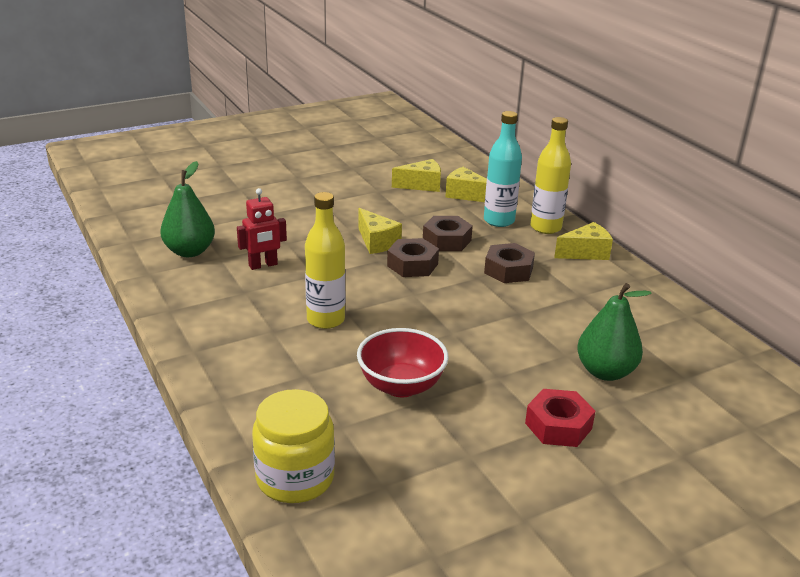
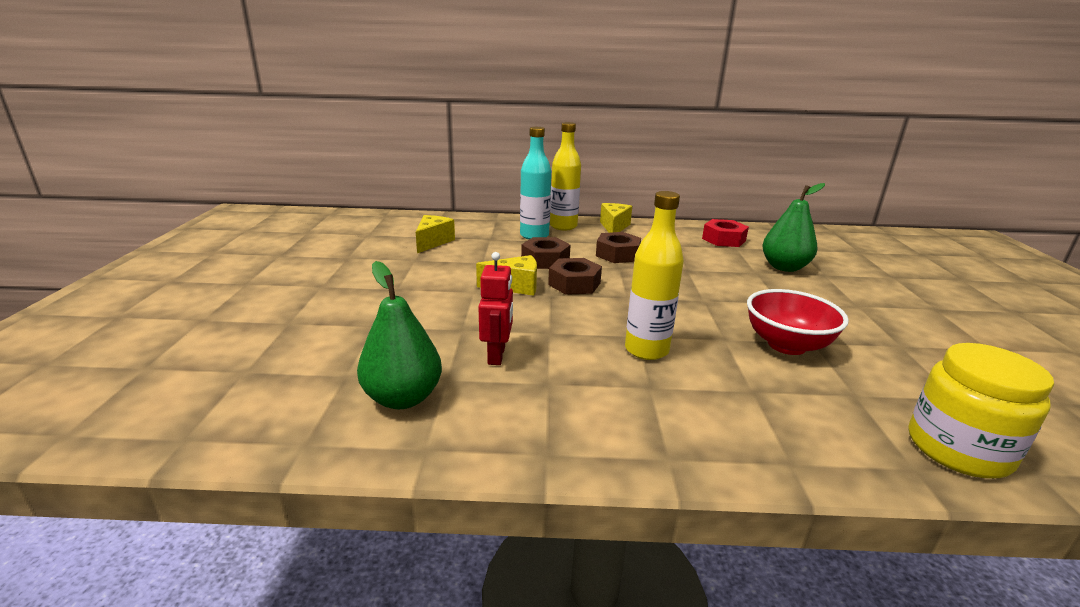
camera: 60 degrees left, 5 degrees down
(466, 195) = (475, 233): yellow cheese -> none
(558, 426) = (856, 301): red nut -> red nut (723, 239)

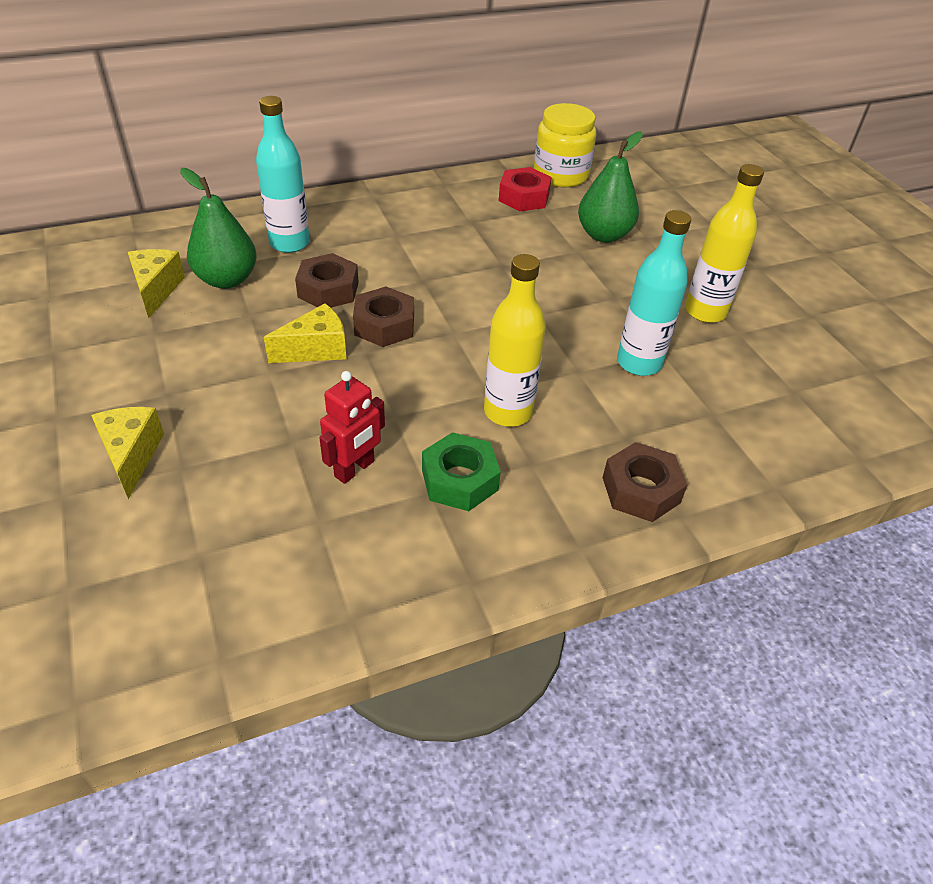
camera: 25 degrees left, 20 degrees up
(403, 398) = (287, 563): green pear -> green pear (227, 279)
(497, 355) = (355, 469): red robot -> red robot turned 60 degrees clockwise
(563, 226) = (318, 214): yellow bottle -> yellow bottle (705, 312)
(578, 382) = (459, 480): none -> green nut
(614, 227) = (384, 201): yellow cheese -> yellow cheese (132, 455)
(617, 254) = (411, 256): brown nut -> brown nut (641, 490)
(786, 345) = (639, 363): red bowl -> turquoise bottle
(958, 449) = (803, 453): yellow jar -> yellow jar (560, 175)

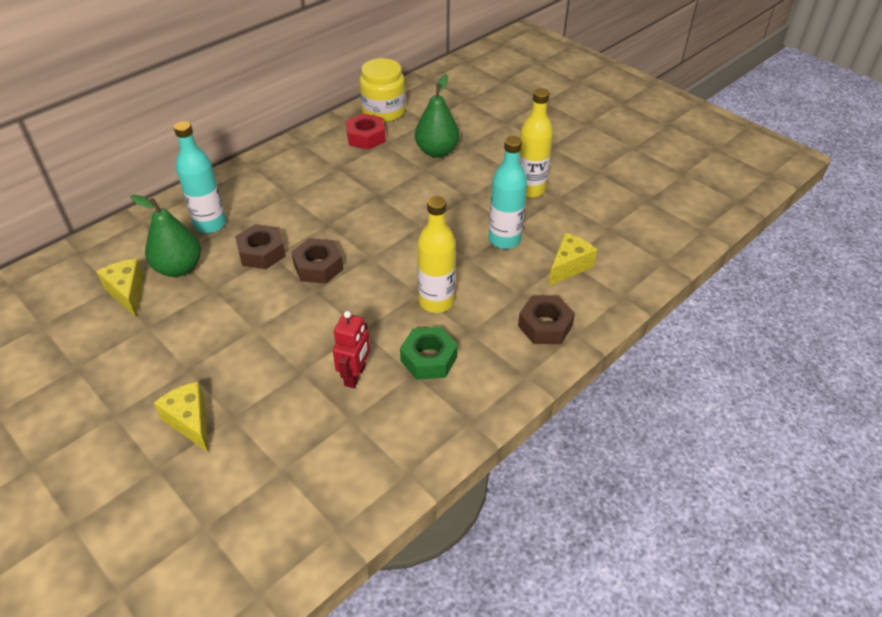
camera: 20 degrees left, 0 degrees up
(316, 349) = (279, 300): yellow cheese -> yellow cheese (568, 267)

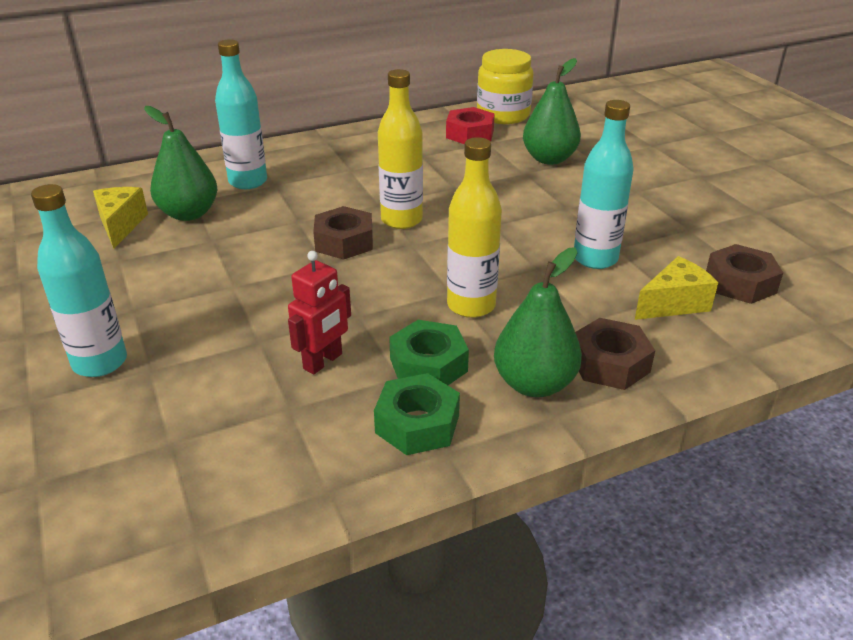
camera: 20 degrees right, 10 degrees down
(190, 421) = (100, 362): yellow cheese -> turquoise bottle
(262, 252) = (287, 216): brown nut -> brown nut (740, 283)
(442, 407) = (417, 424): none -> green nut
(504, 355) = (534, 384): none -> green pear
(530, 189) = (654, 214): yellow bottle -> yellow bottle (401, 220)

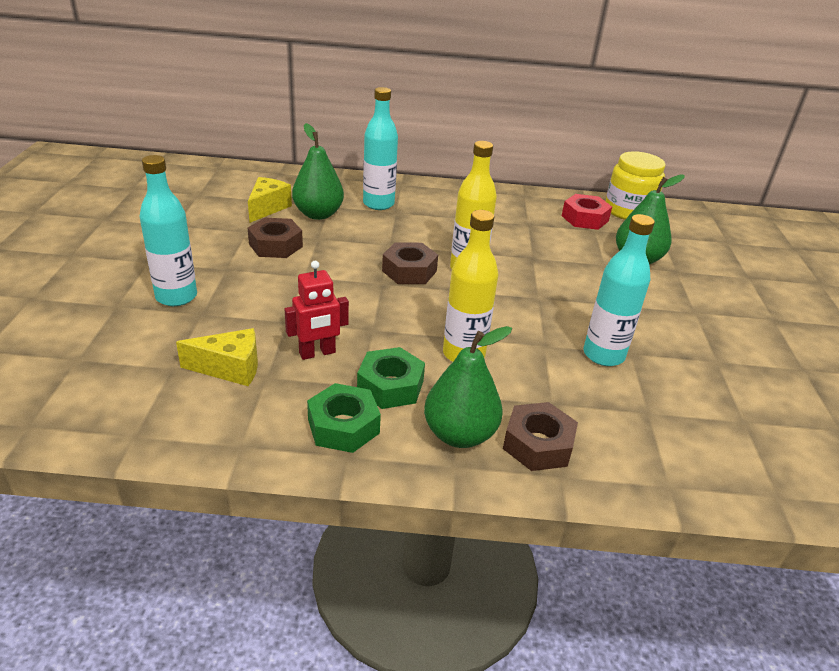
camera: 25 degrees right, 0 degrees up
(673, 304) = (642, 419): yellow cheese -> yellow cheese (230, 368)
(740, 283) = (725, 425): brown nut -> brown nut (276, 245)

